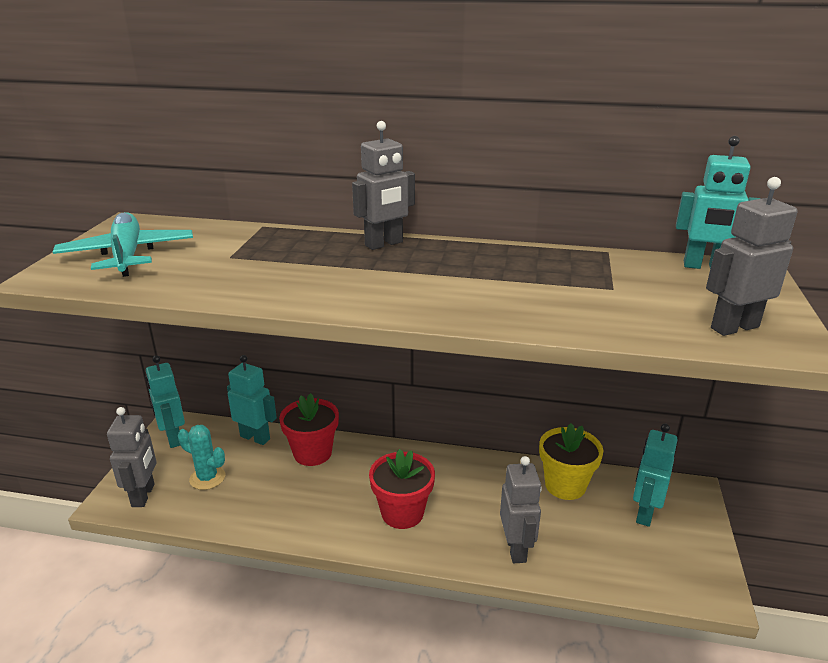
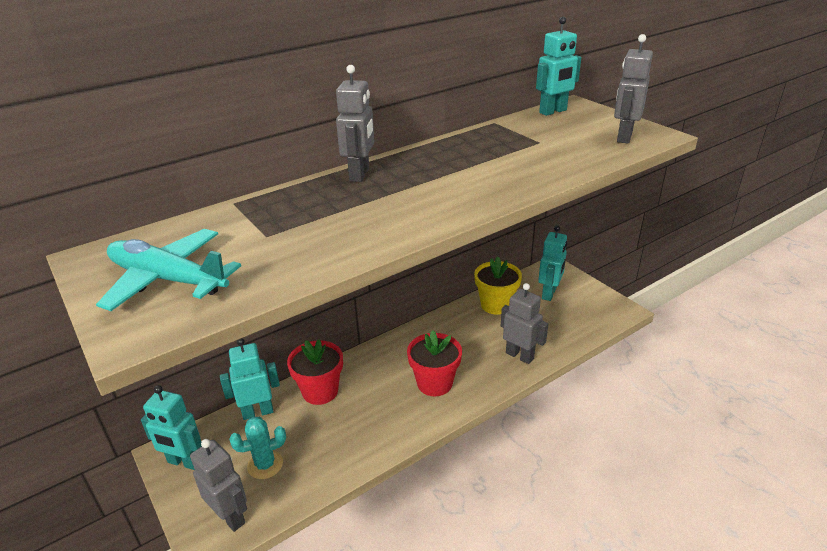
camera: 45 degrees left, 5 degrees up
(644, 513) = (549, 293): turquoise robot -> turquoise robot turned 135 degrees counterclockwise

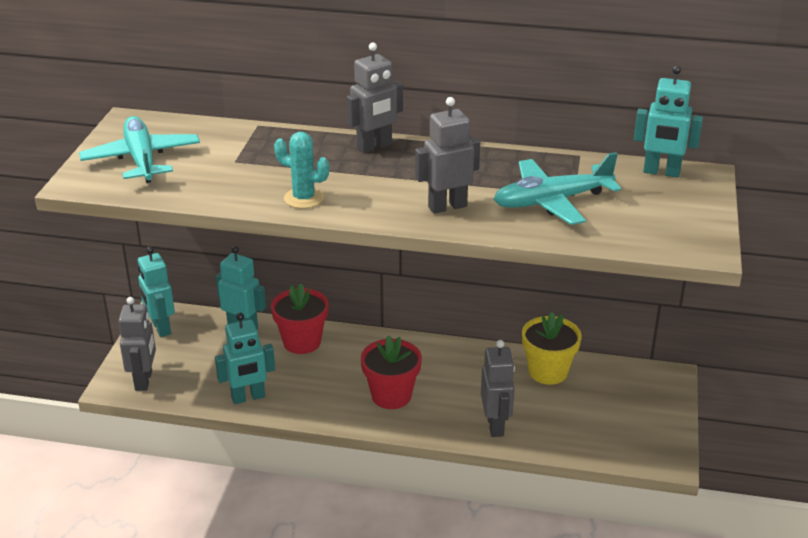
camera: 45 degrees right, 0 degrees up
(265, 465) = (202, 365): turquoise cactus -> turquoise cactus (304, 198)
(537, 151) = (551, 201): none -> turquoise plane
(549, 293) = (619, 396): turquoise robot -> turquoise robot (248, 397)
(624, 137) = (663, 232): grey robot -> grey robot (447, 206)

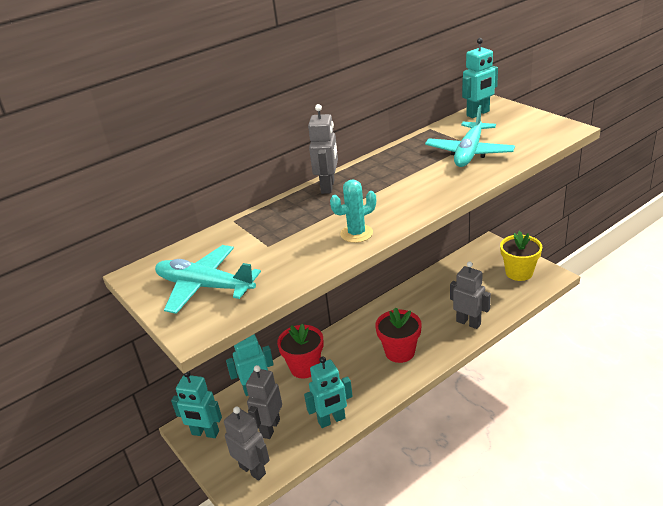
camera: 45 degrees left, 0 degrees up
(248, 397) = (332, 420): turquoise robot -> turquoise robot turned 45 degrees clockwise
(447, 206) = (433, 186): grey robot -> grey robot (270, 428)
(548, 372) = (443, 281): yellow flower pot -> yellow flower pot (519, 272)

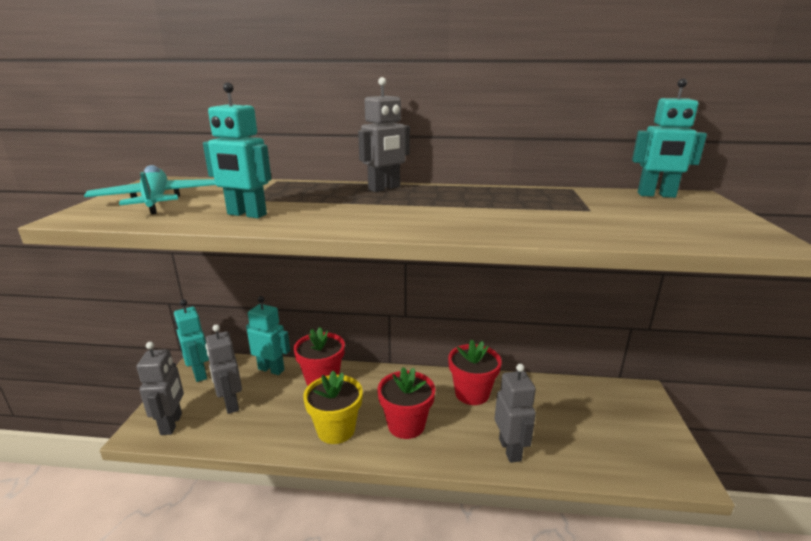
camera: 40 degrees right, 10 degrees down
(270, 428) = (230, 404): grey robot -> grey robot turned 90 degrees counterclockwise
(332, 420) = (270, 435): turquoise robot -> turquoise robot (246, 214)
(356, 233) = (317, 220): turquoise cactus -> none
(408, 307) = (472, 393): none -> red flower pot
(469, 153) = (573, 214): turquoise plane -> none
(519, 272) = (642, 442): yellow flower pot -> yellow flower pot (336, 430)

